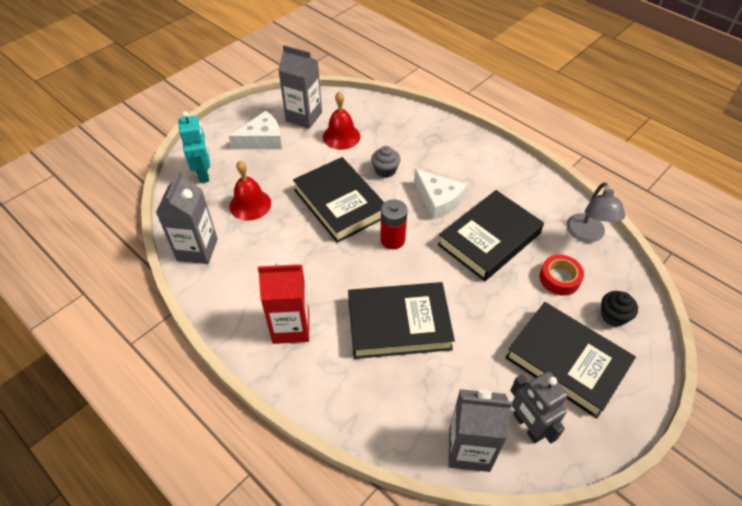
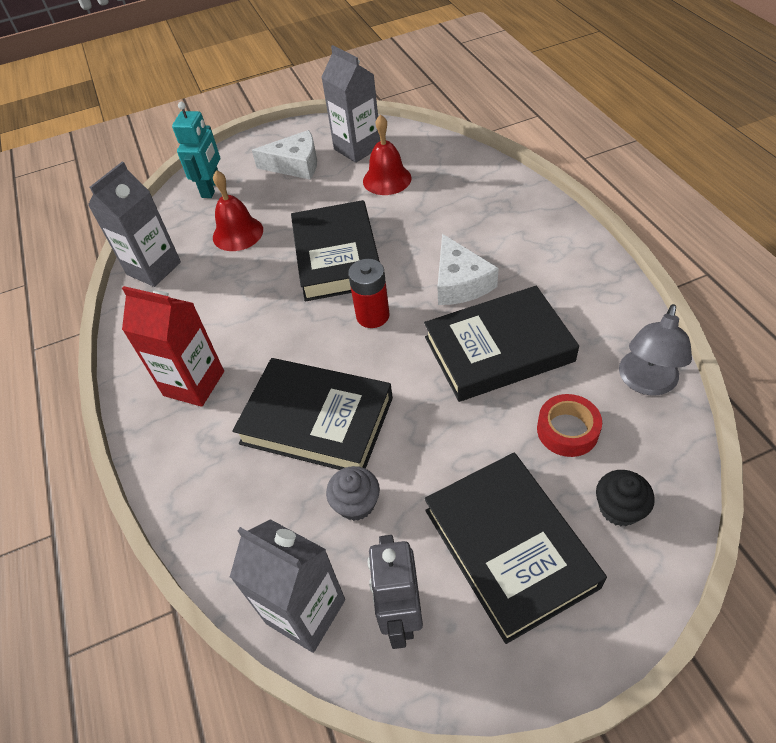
camera: 30 degrees right, 0 degrees up
(385, 170) = (415, 230): grey cupcake -> grey cupcake (356, 503)

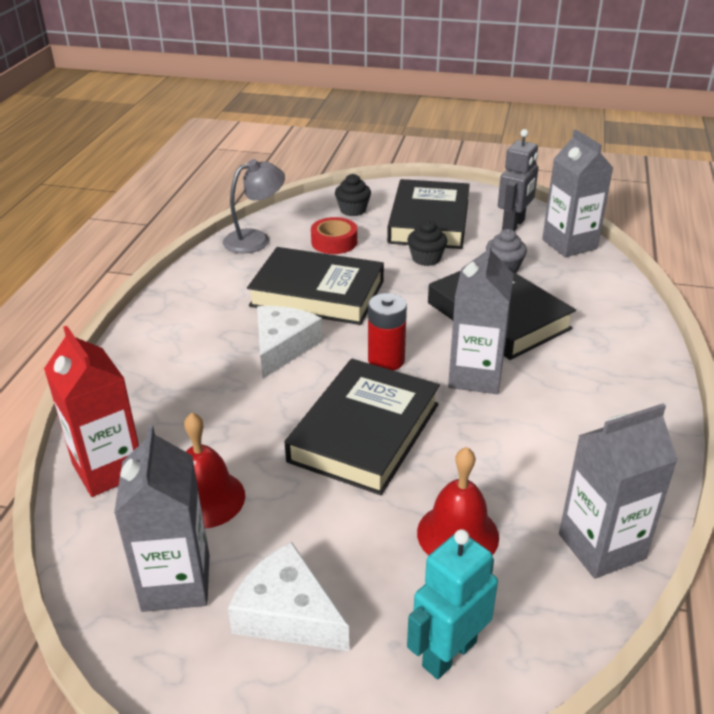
camera: 150 degrees left, 15 degrees down
(194, 383) = (595, 387): red carton -> red carton (108, 469)
(294, 341) = (475, 376): none -> grey carton
(448, 465) = (426, 258): none -> black cupcake

